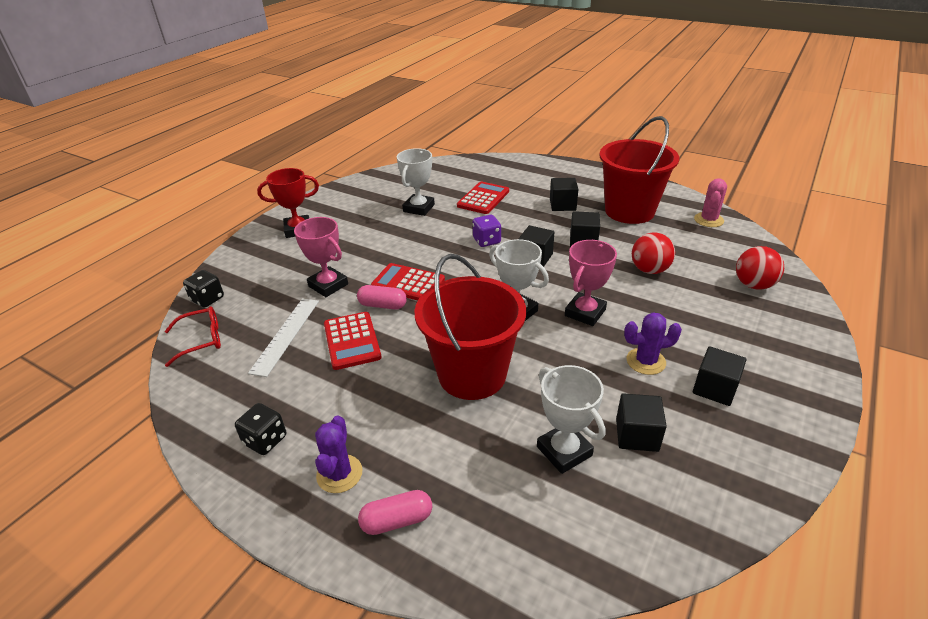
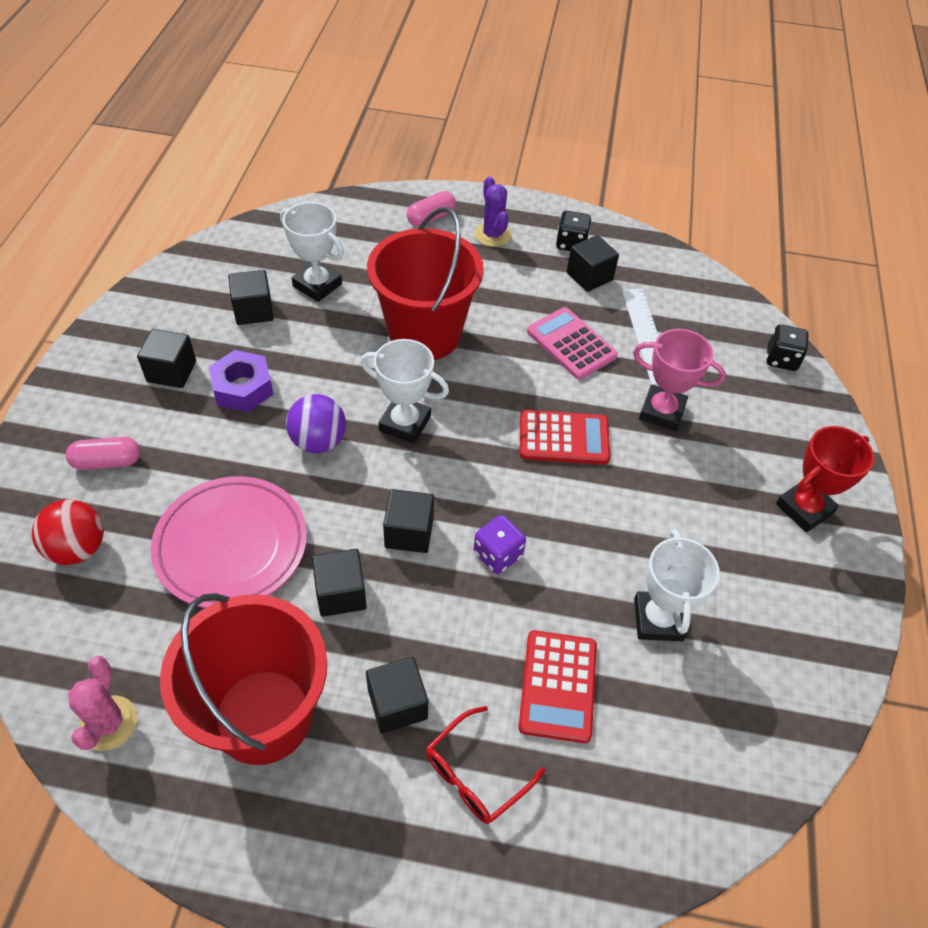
camera: 155 degrees right, 15 degrees up
(201, 340) = (726, 311): red glasses -> red glasses (475, 774)
(282, 398) = (589, 276): none -> black cube
(352, 341) = (571, 344): red calculator -> pink calculator
(382, 305) = (571, 397): pink capsule -> pink capsule (107, 462)
(585, 312) = (318, 441): pink trophy -> purple ball
(646, 361) = (243, 388): purple cactus -> purple nut
(649, 270) = (231, 545): red ball -> pink plate

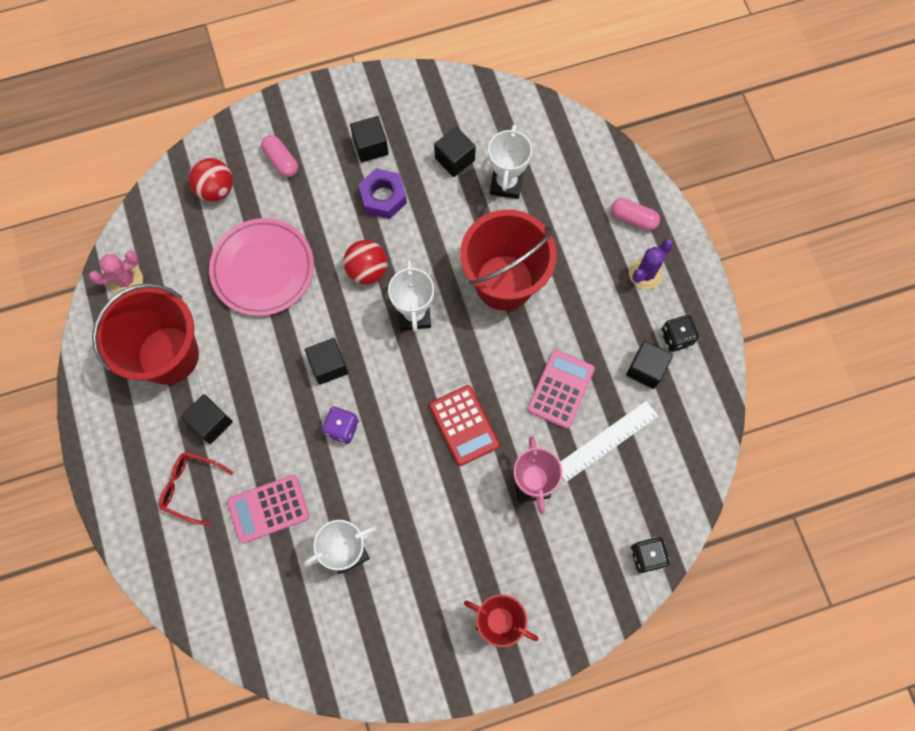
camera: 65 degrees right, 20 degrees up
(318, 441) = (367, 270): purple ball -> red ball
(341, 593) = (264, 350): black cube -> none
(558, 686) = (268, 509): red calculator -> pink calculator

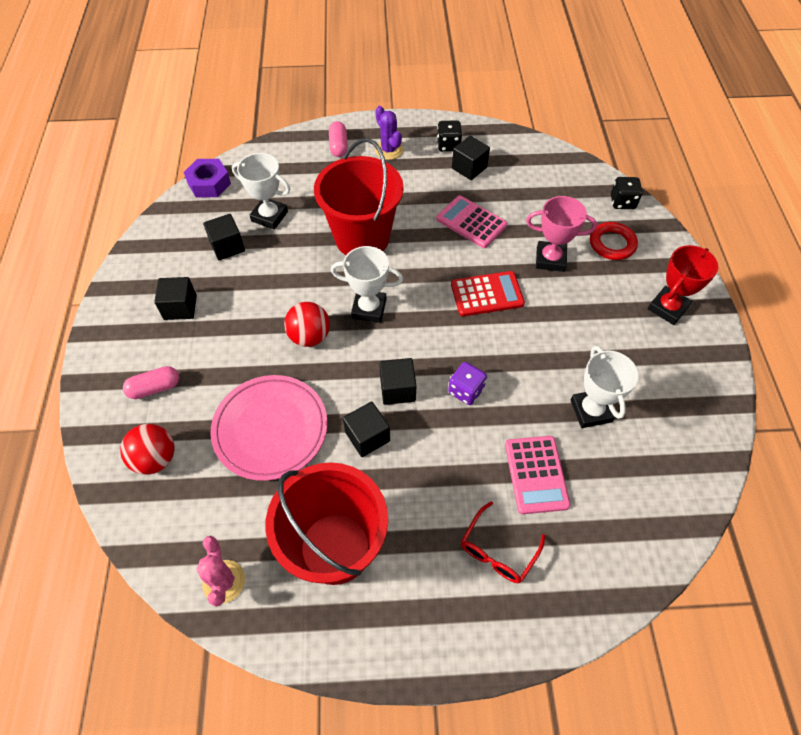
camera: 75 degrees left, 15 degrees down
(211, 422) = (428, 515): black cube -> black cube (367, 436)
(383, 197) = (239, 308): purple nut -> purple nut (209, 183)
(575, 550) = (612, 244): none -> red ring
(606, 440) = (523, 204): white ruler -> none
(633, 218) = (338, 146): pink capsule -> pink capsule turned 45 degrees counterclockwise

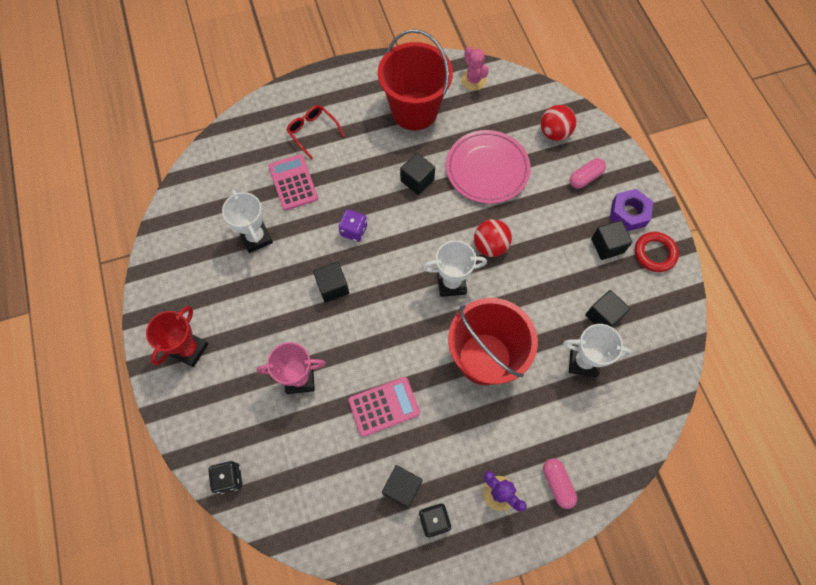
camera: 165 degrees right, 10 degrees up
(209, 183) = (665, 389): purple nut -> purple nut (628, 213)
(397, 389) = (406, 219): black cube -> black cube (332, 287)
(471, 222) = (384, 406): pink calculator -> pink calculator turned 45 degrees counterclockwise
(487, 294) = (353, 324): red calculator -> none
(498, 550) = (312, 132): red glasses -> red glasses turned 60 degrees counterclockwise
(612, 244) = (240, 414): red ring -> red ring (654, 253)

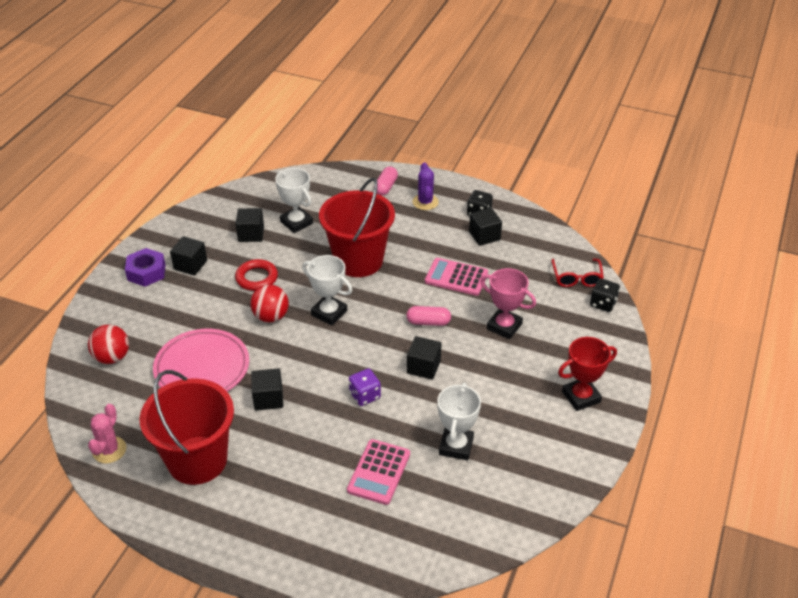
camera: 140 degrees left, 25 degrees down
(312, 132) = (313, 509): red glasses -> red glasses (576, 278)
(585, 178) = (139, 312): pink capsule -> pink capsule (428, 322)
(654, 253) = (167, 242): red ring -> red ring (256, 278)

